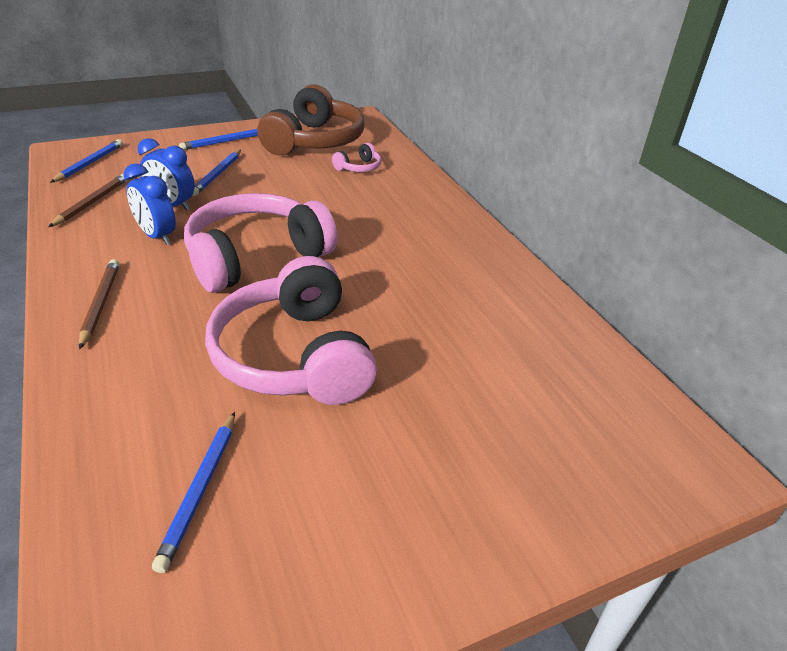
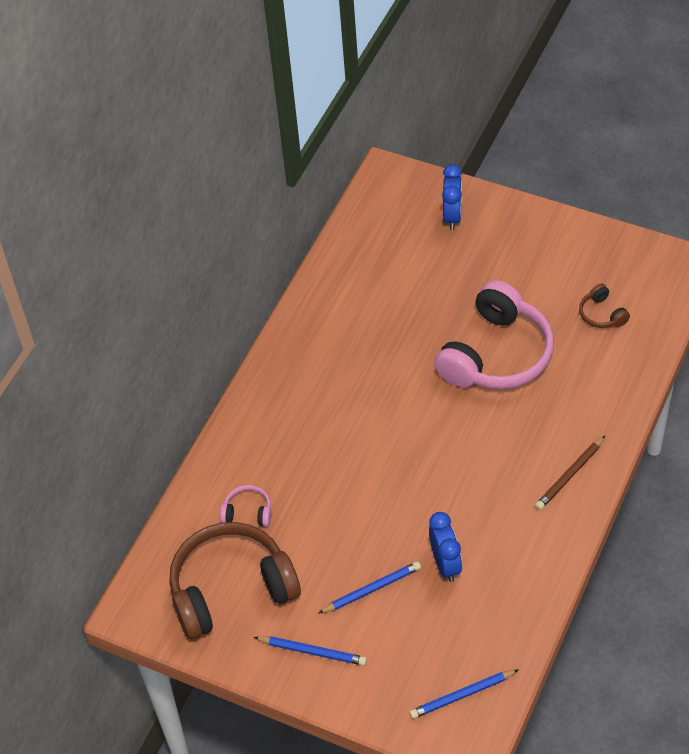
camera: 125 degrees left, 15 degrees up
(92, 202) = (502, 615): brown pencil -> none
(157, 236) = (486, 527): blue clock -> blue clock (452, 216)
(200, 490) = (602, 314): blue pencil -> brown headphones
(256, 257) = (441, 453): pink headphones -> none

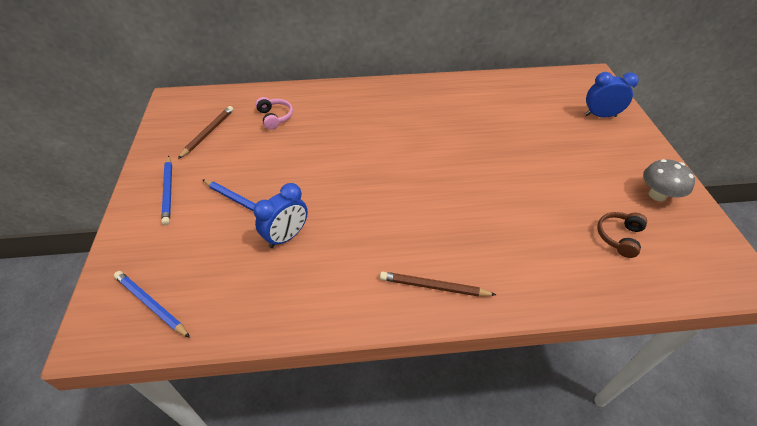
camera: 55 degrees right, 5 degrees down
(231, 589) = (208, 133): brown headphones -> brown pencil
(452, 216) = (600, 116): blue clock -> blue clock turned 150 degrees counterclockwise
(496, 354) = (510, 186): pink headphones -> none
(577, 252) = (657, 195): none -> grey mushroom

